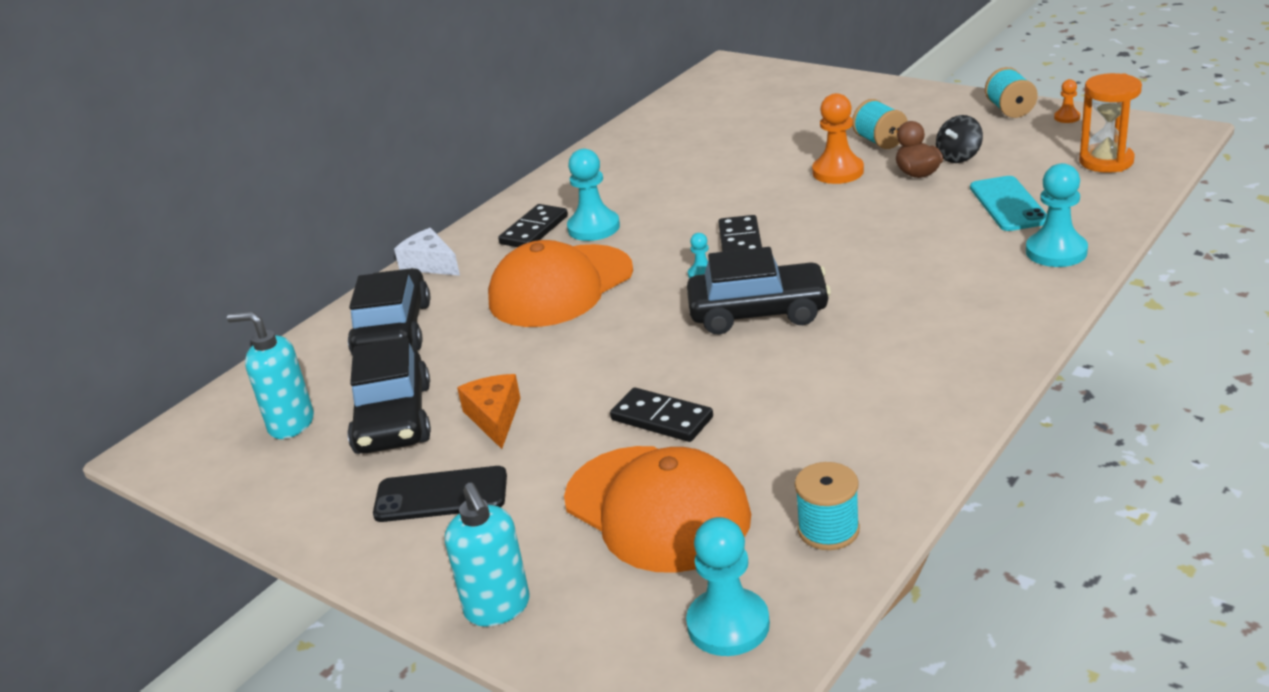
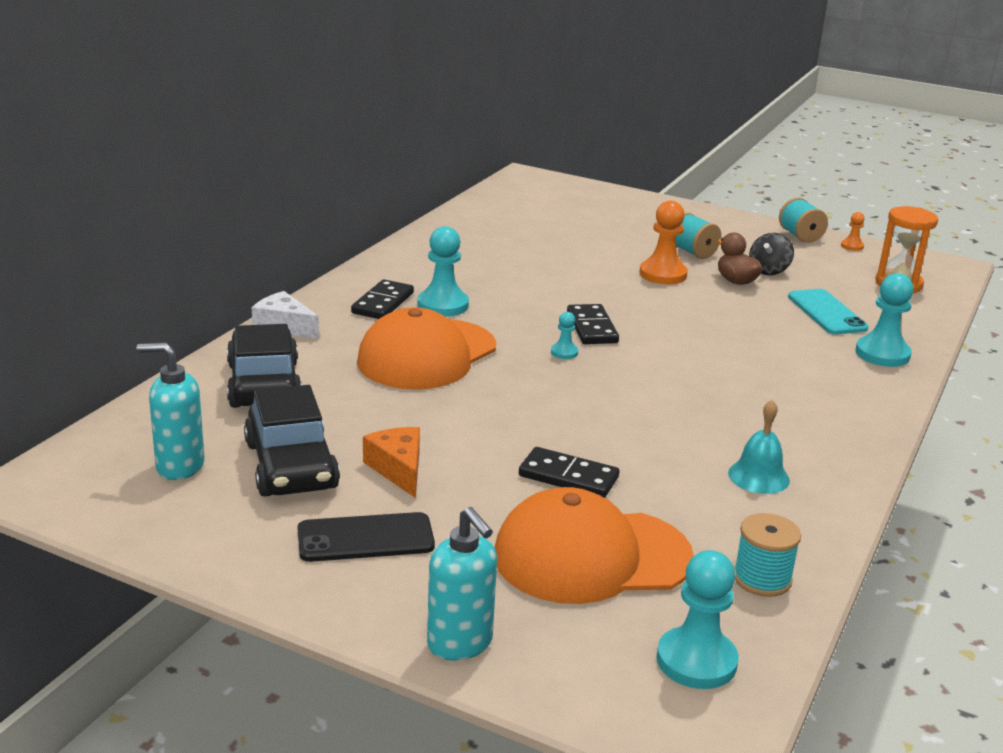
camera: 15 degrees left, 5 degrees down
(657, 508) = (591, 556): orange cap -> orange cap turned 135 degrees clockwise
(758, 312) = (630, 388): black car -> none
(864, 409) = (758, 476): none -> turquoise bell

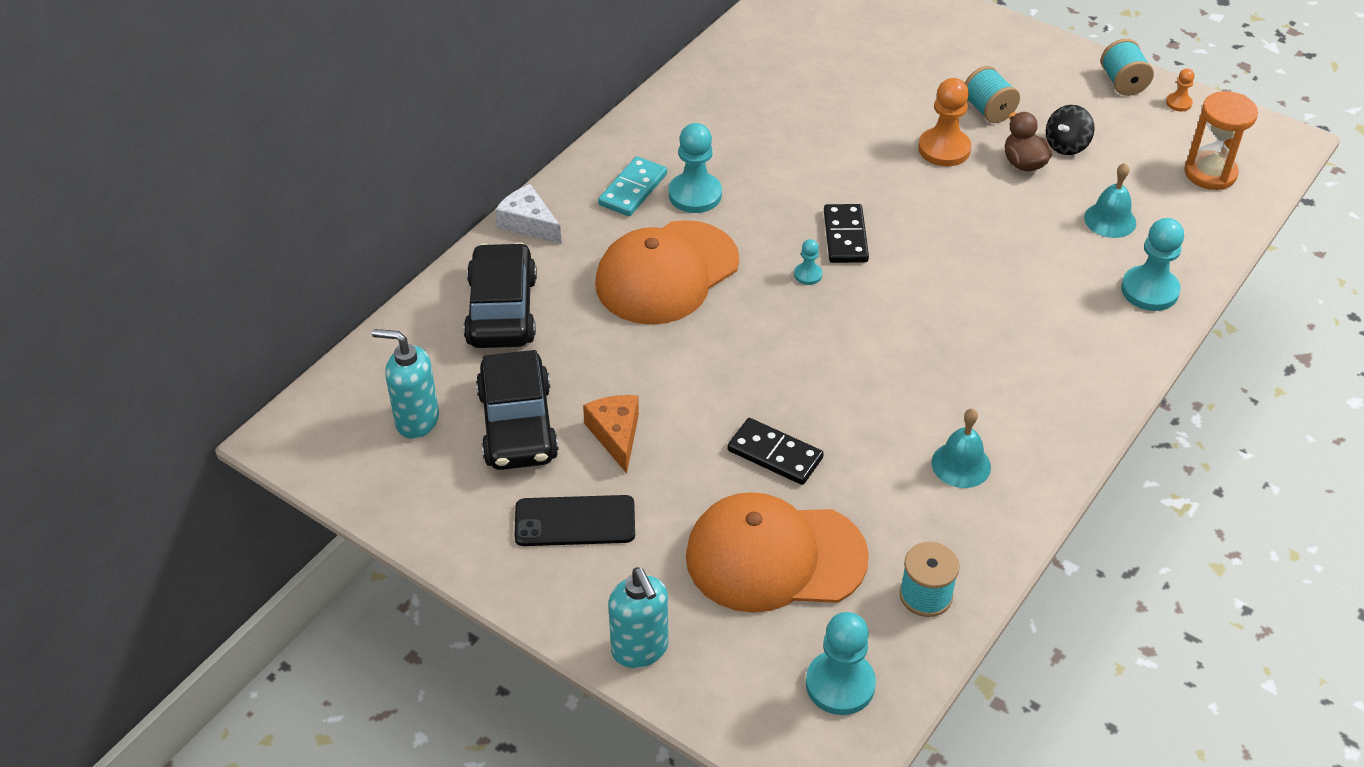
camera: 10 degrees right, 20 degrees up
(383, 303) = (633, 189): black domino -> turquoise domino
(826, 312) = (1110, 220): turquoise phone -> turquoise bell

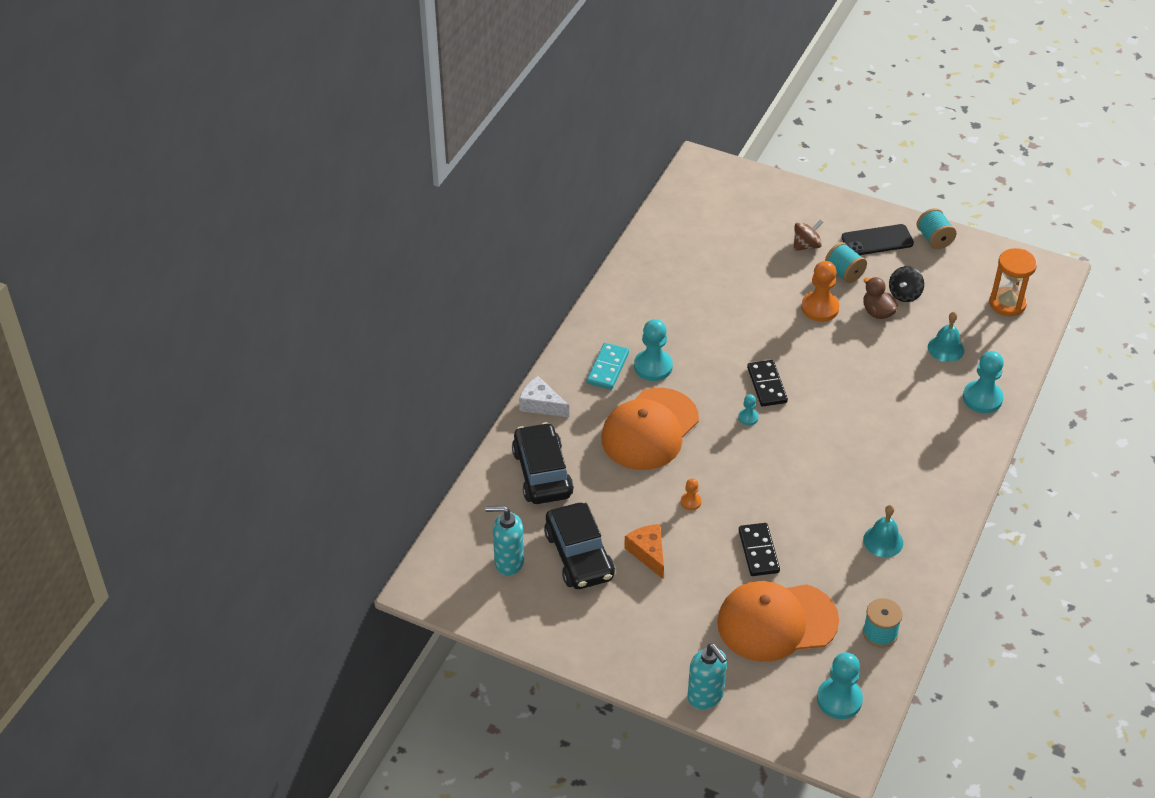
camera: 10 degrees left, 0 degrees up
(575, 521) = (638, 617): black phone -> black phone (877, 240)
(775, 454) = (758, 551): black domino -> black domino turned 60 degrees clockwise
(944, 72) = (806, 245): none -> brown spinning top
(1178, 103) = (976, 250): orange pawn -> orange pawn (690, 502)

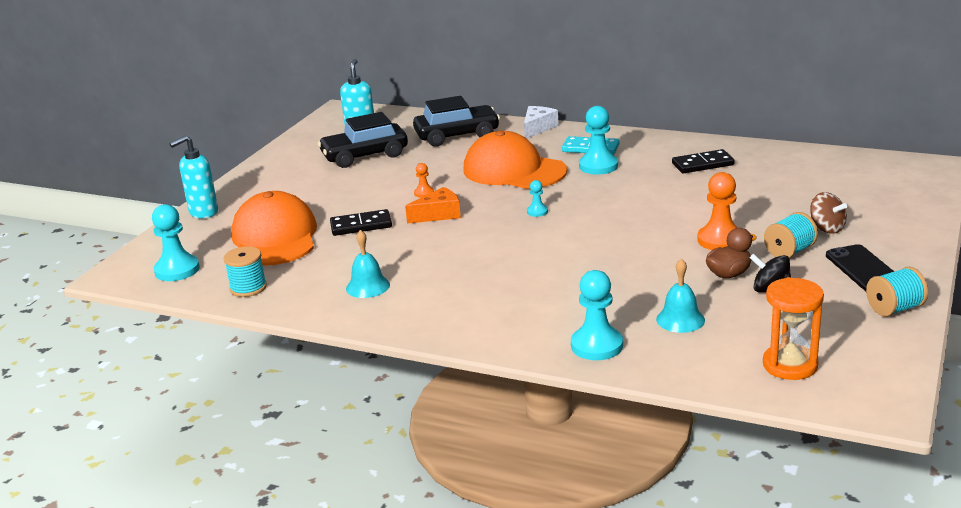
camera: 90 degrees right, 20 degrees down
(648, 553) = (364, 180): orange cheese -> orange cheese (439, 214)
(766, 385) = (586, 218): black domino -> black domino (702, 164)

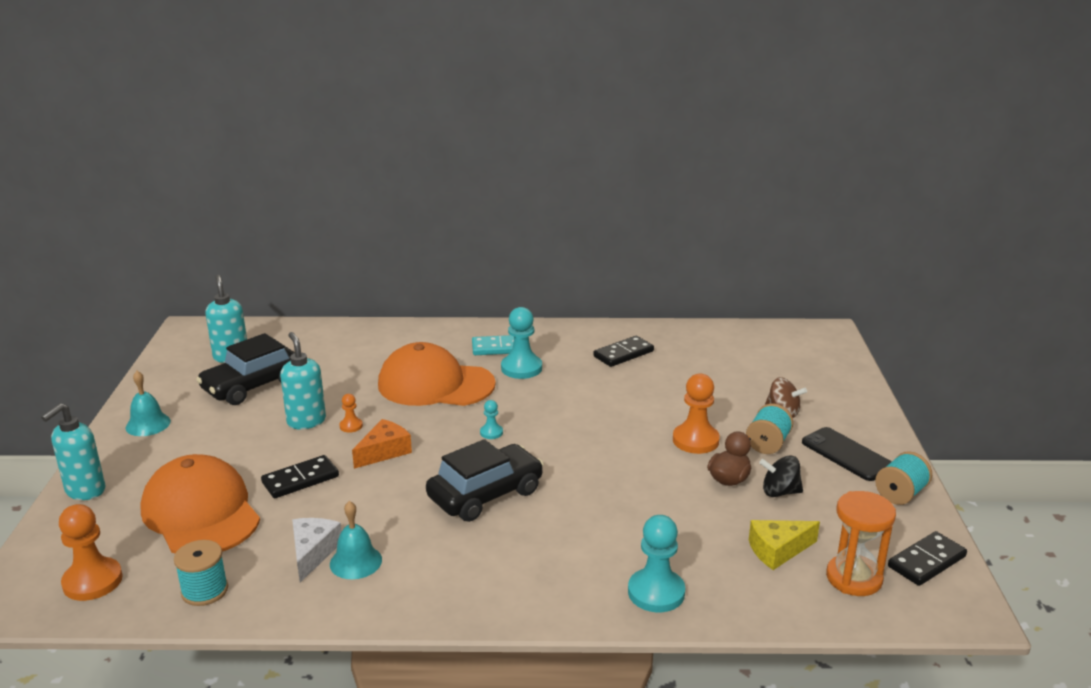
camera: 25 degrees left, 0 degrees up
(177, 270) = (92, 581): turquoise pawn -> orange pawn
(391, 186) = (306, 421): none -> turquoise soap dispenser
(457, 135) = (346, 348): black car -> black car (485, 494)
(538, 128) = (430, 329): white cheese -> white cheese (313, 553)
(680, 319) = (718, 543): turquoise bell -> turquoise bell (148, 424)
(732, 333) = (777, 550): none -> yellow cheese
(875, 364) = (927, 561): none -> black domino

